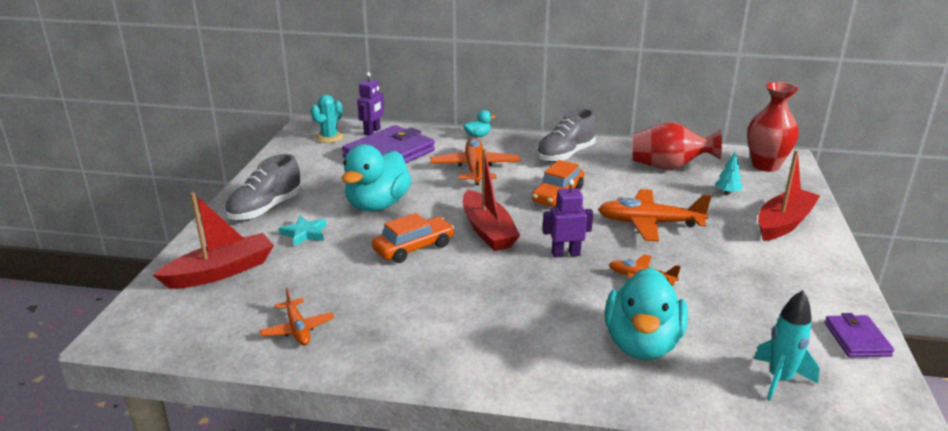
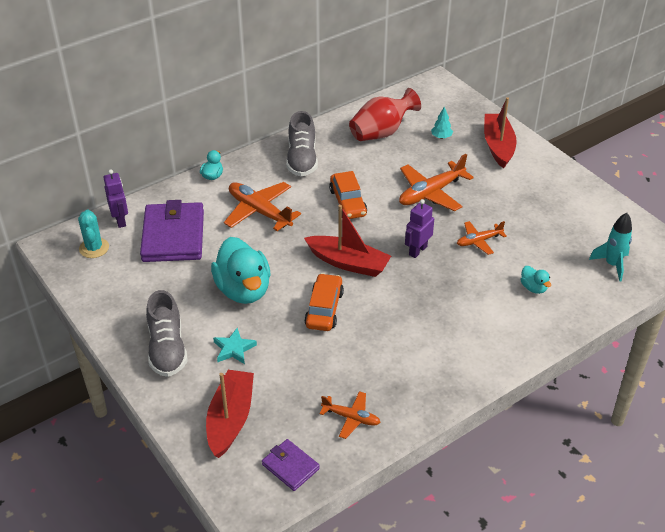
camera: 45 degrees left, 15 degrees up
(642, 344) = (533, 288): turquoise duck -> turquoise duck, size x0.44
(765, 166) = (434, 97): red vase -> none
(857, 339) = (615, 214): purple wallet -> purple wallet (290, 466)

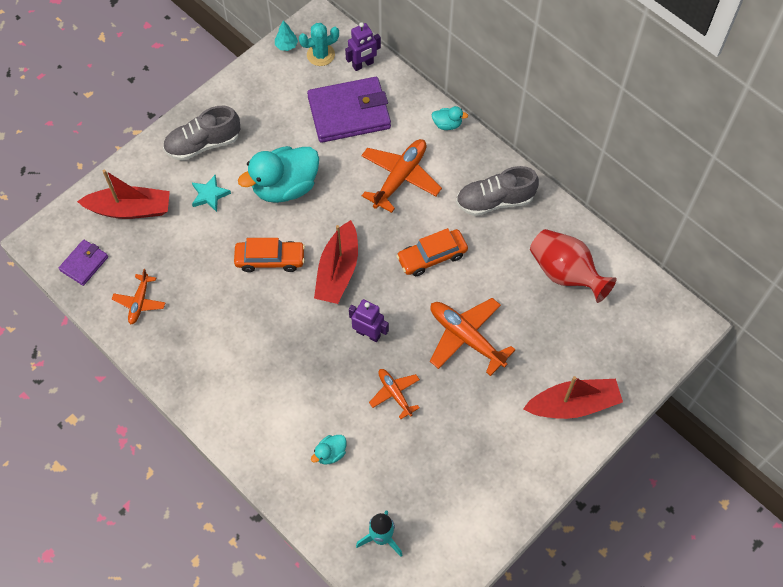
camera: 80 degrees right, 20 degrees up
(441, 137) = (574, 339): turquoise tree -> turquoise tree (286, 46)

